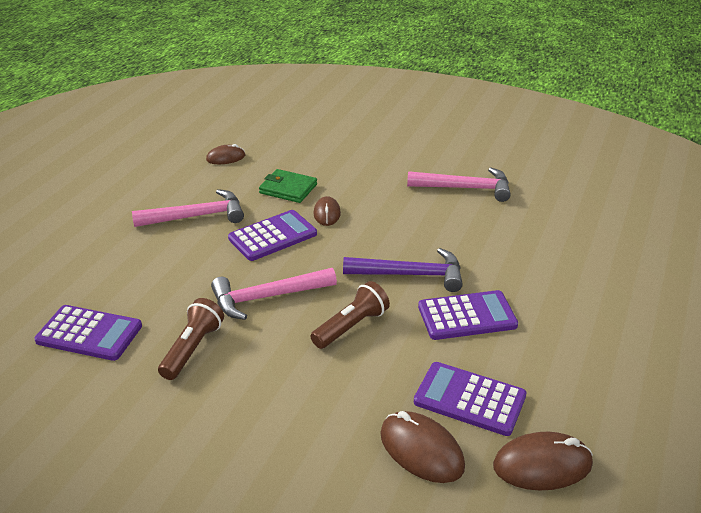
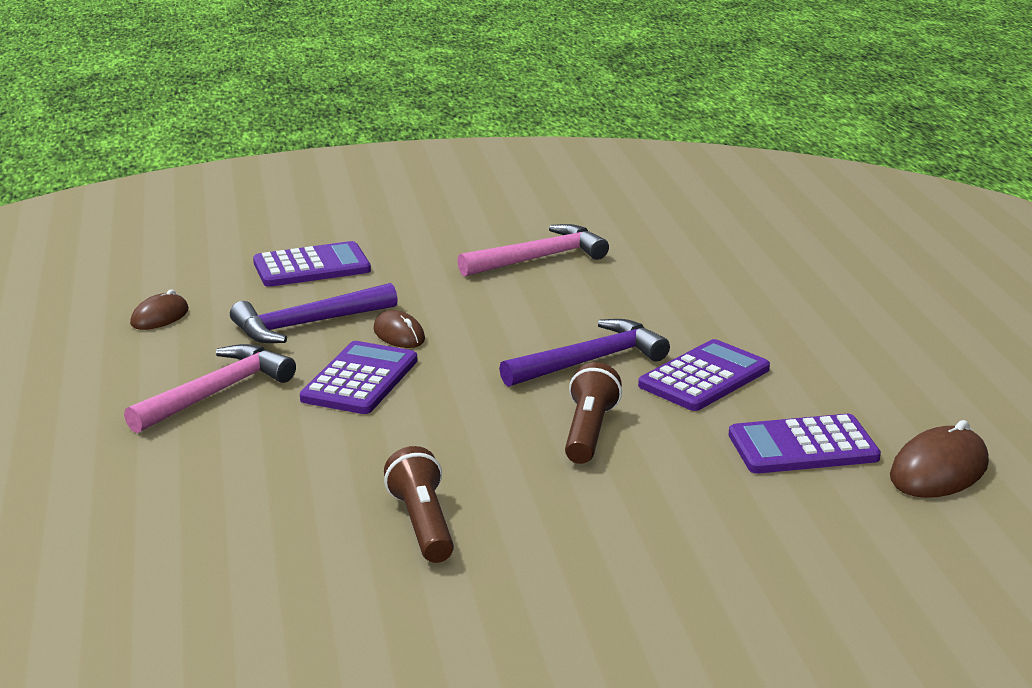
camera: 35 degrees left, 10 degrees down
(89, 333) = (252, 564): purple calculator -> purple calculator (311, 266)
(267, 297) = (444, 442): pink hammer -> none
(288, 189) = (306, 325): green wallet -> purple hammer
(421, 450) = (813, 507): brown mouse -> none

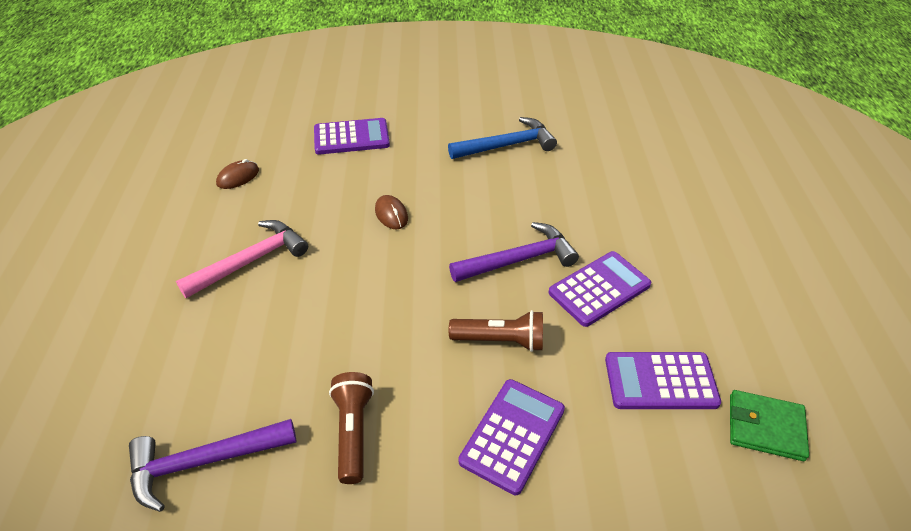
camera: 10 degrees right, 20 degrees up
(306, 325) = (332, 196): purple hammer -> purple hammer (203, 462)
(360, 380) = (352, 259): purple calculator -> purple calculator (512, 435)
(539, 258) = (507, 145): pink hammer -> blue hammer
(589, 432) = (501, 340): brown flashlight -> brown flashlight turned 75 degrees clockwise
(939, 471) = (765, 427): brown mouse -> green wallet

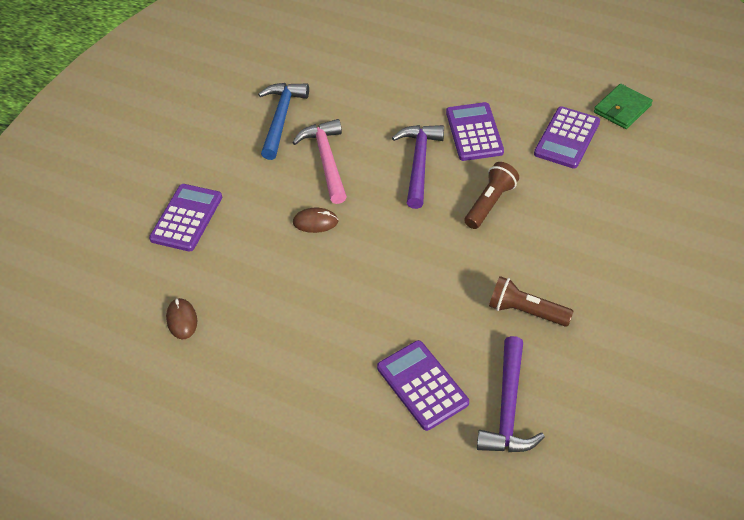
camera: 60 degrees left, 5 degrees up
(251, 261) = (309, 334): pink hammer -> pink hammer (326, 160)
(512, 435) = (570, 227): purple calculator -> purple calculator (422, 385)

